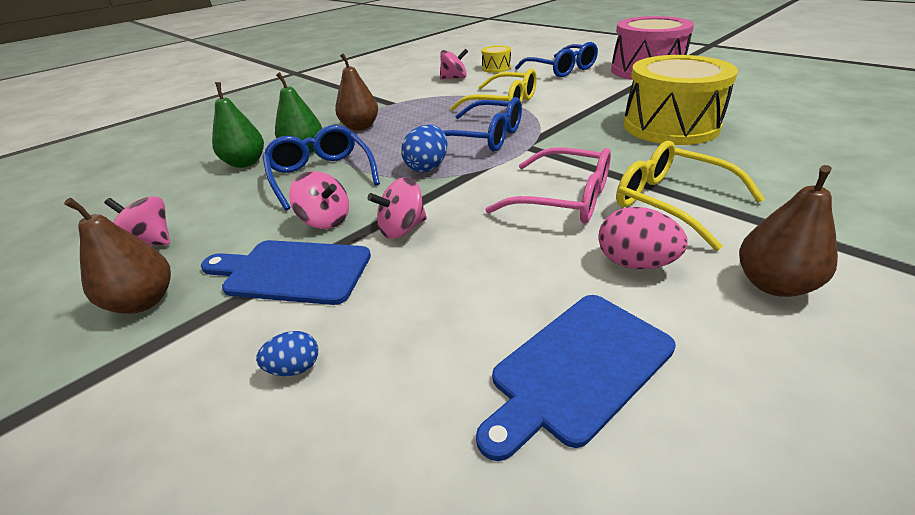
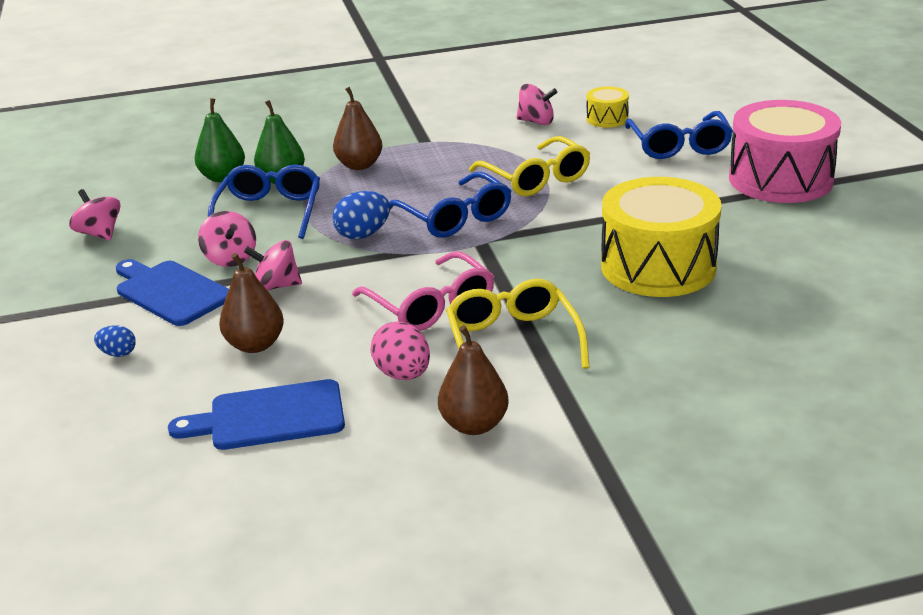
camera: 30 degrees right, 5 degrees down
(143, 301) = (67, 279): brown pear -> brown pear (255, 345)

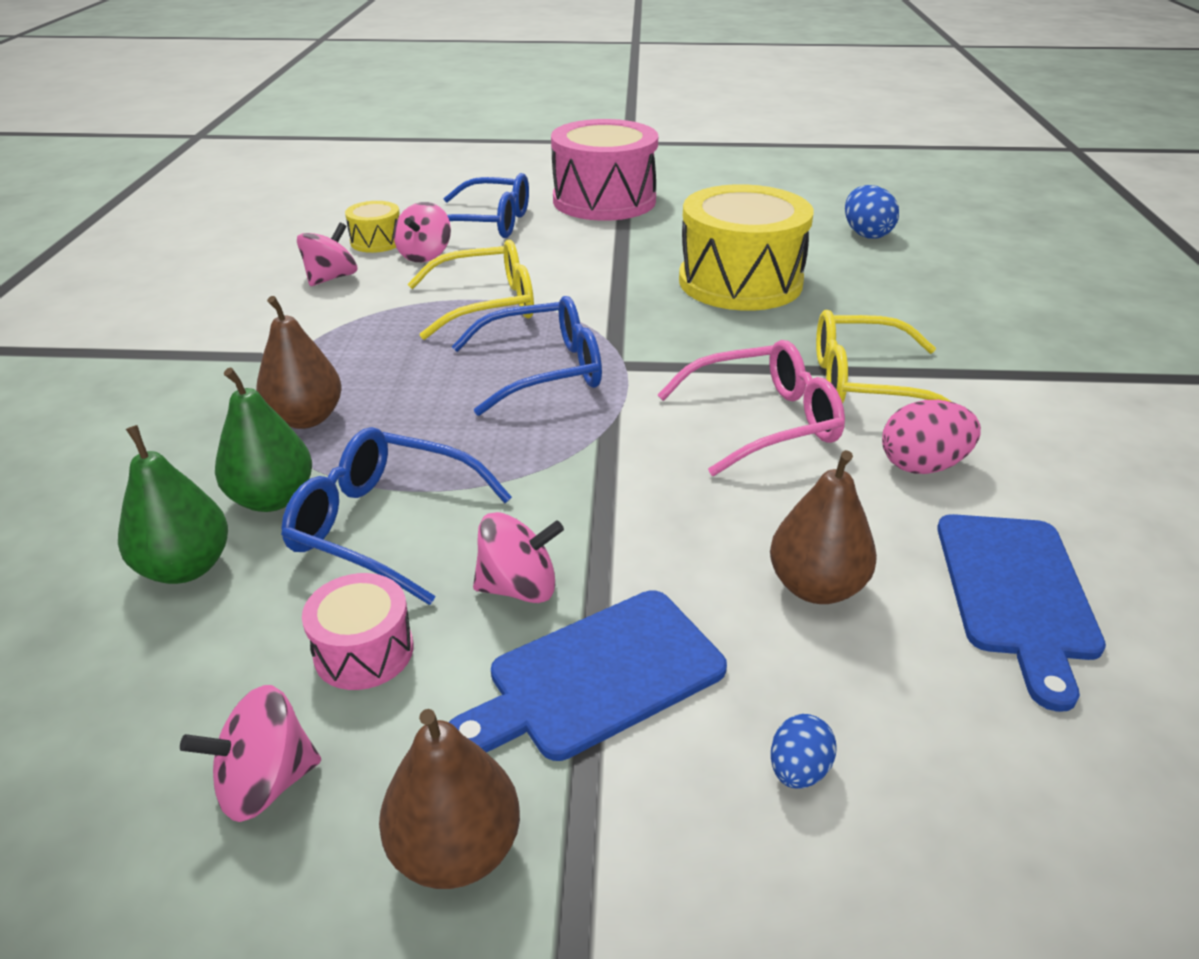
camera: 75 degrees left, 5 degrees up
(176, 232) = (364, 651): none -> pink drum
(276, 286) = (644, 546): pink spinning top -> pink spinning top (425, 255)
(363, 234) = (535, 445): blue egg -> blue egg (866, 234)
(474, 425) = (1035, 434): brown pear -> brown pear (455, 849)

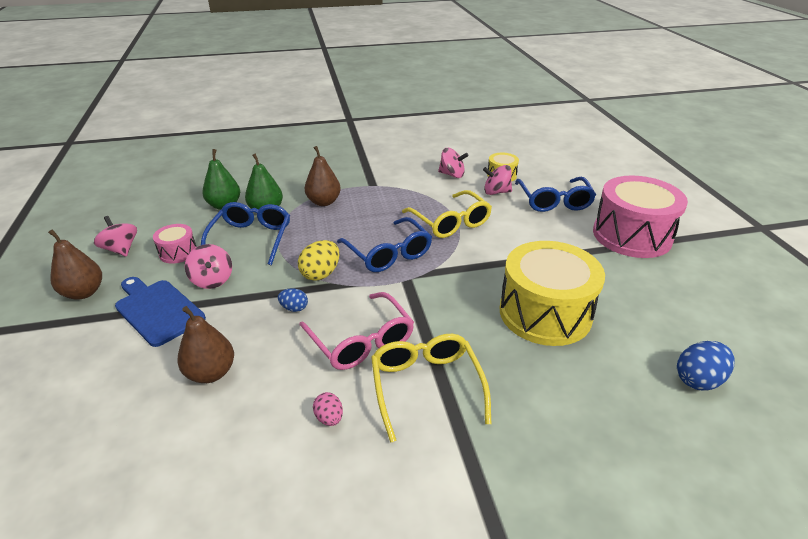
camera: 75 degrees right, 0 degrees up
(568, 444) = (321, 274): none -> yellow egg
(798, 770) = (96, 374): blue egg -> blue egg (294, 308)
(922, 466) = (329, 418): pink egg -> pink egg, size x0.59
(1016, 593) = (204, 462): blue cutting board -> none

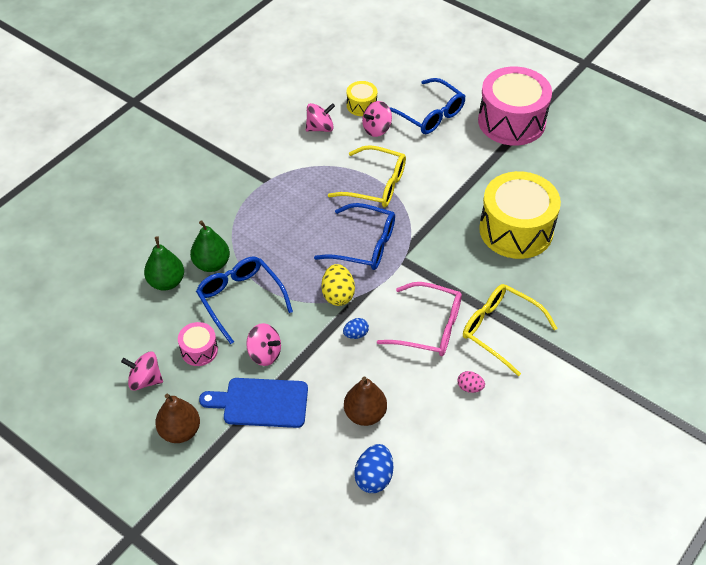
camera: 40 degrees left, 15 degrees up
(324, 202) = (249, 224): brown pear -> none
(698, 380) = (632, 225): blue egg -> blue egg (374, 477)

